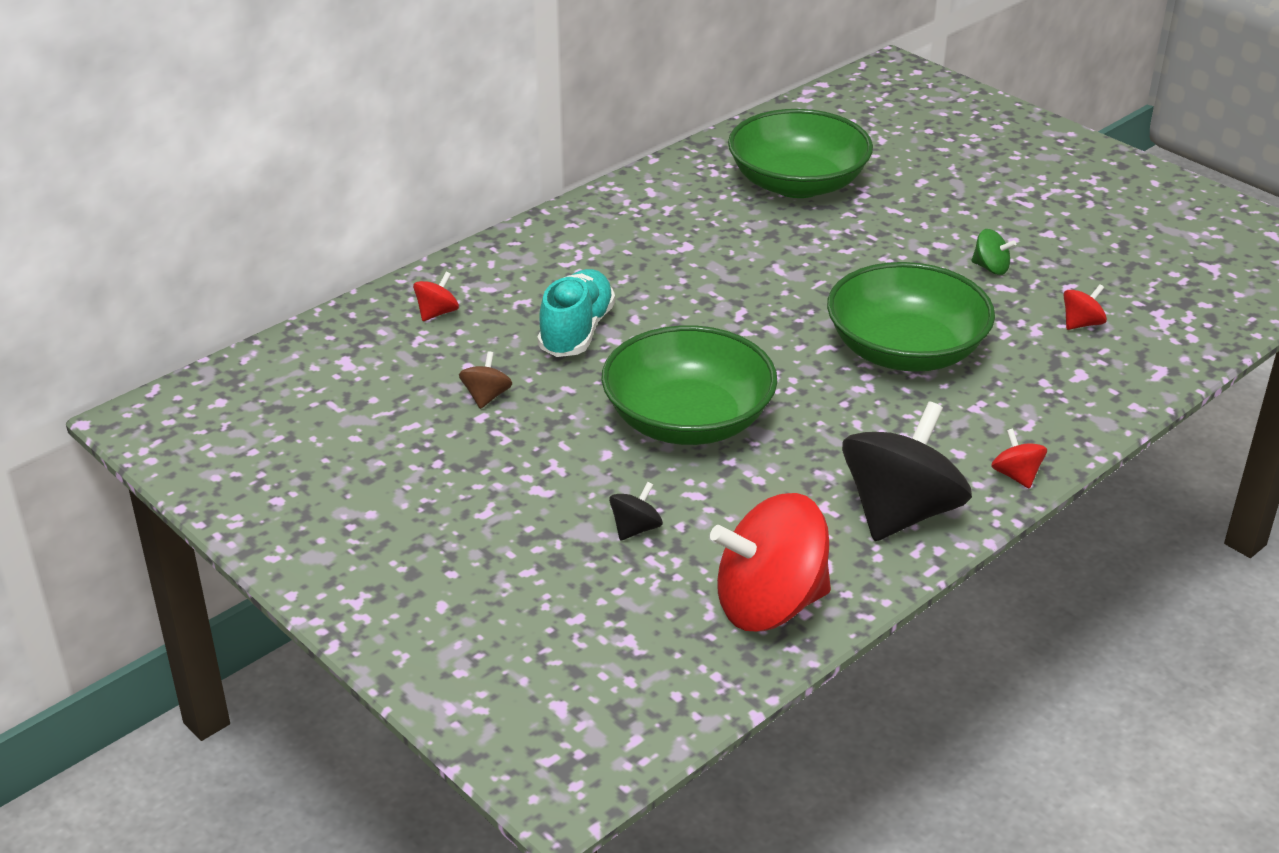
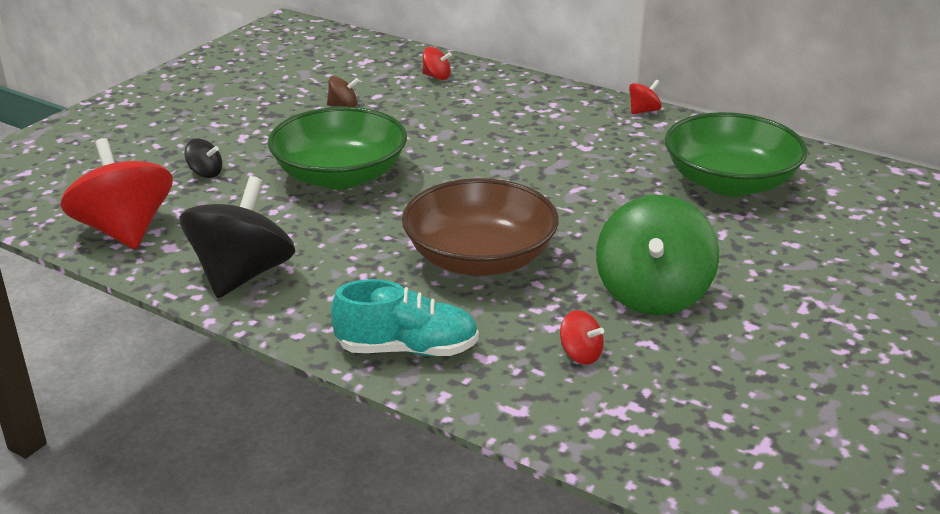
camera: 75 degrees right, 5 degrees down
(576, 331) = (437, 123): turquoise shoe -> turquoise shoe (407, 349)
(901, 512) = (242, 275): black spinning top -> black spinning top turned 90 degrees counterclockwise
(905, 351) = (480, 258): green bowl -> brown bowl
(991, 268) = (652, 294): green spinning top -> green spinning top, size x2.33
(1016, 475) = (307, 328): red spinning top -> red spinning top (643, 111)

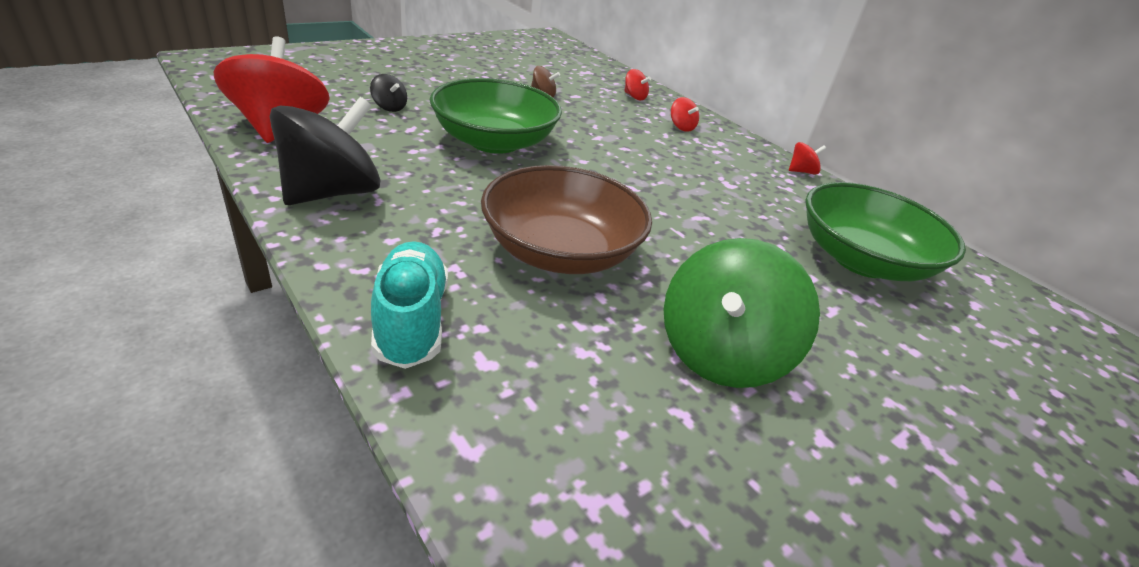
camera: 15 degrees right, 5 degrees up
(407, 349) = (411, 320): turquoise shoe -> turquoise shoe turned 120 degrees counterclockwise
(580, 354) = (594, 399): red spinning top -> red spinning top (681, 127)

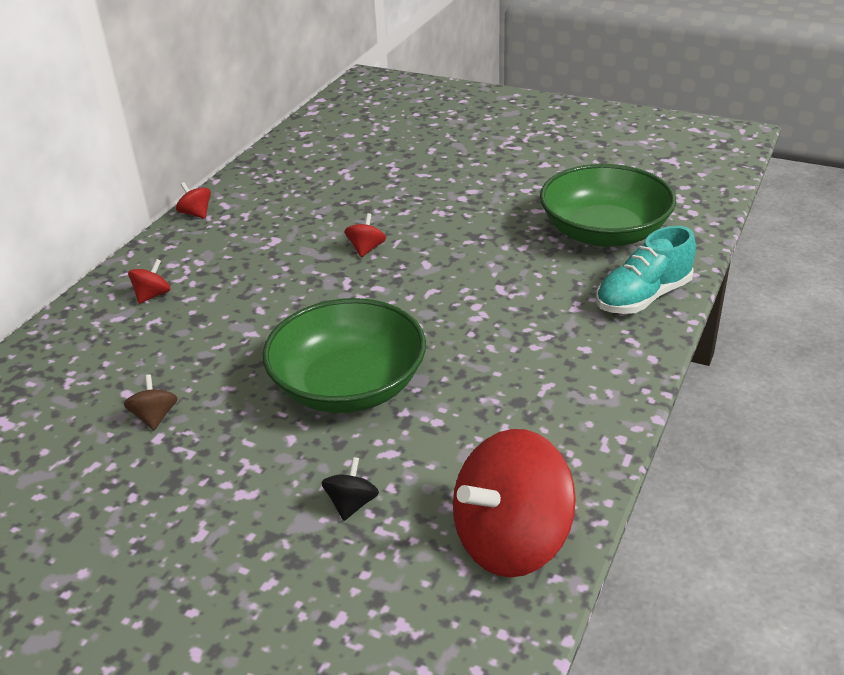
camera: 110 degrees left, 0 degrees up
(332, 193) = (571, 415): black spinning top -> none
(560, 251) = (494, 277): brown bowl -> none
(634, 97) = (78, 352): red spinning top -> red spinning top (366, 249)
(720, 353) = (519, 198): green spinning top -> none
(861, 260) = (339, 172): green bowl -> green bowl (604, 232)

